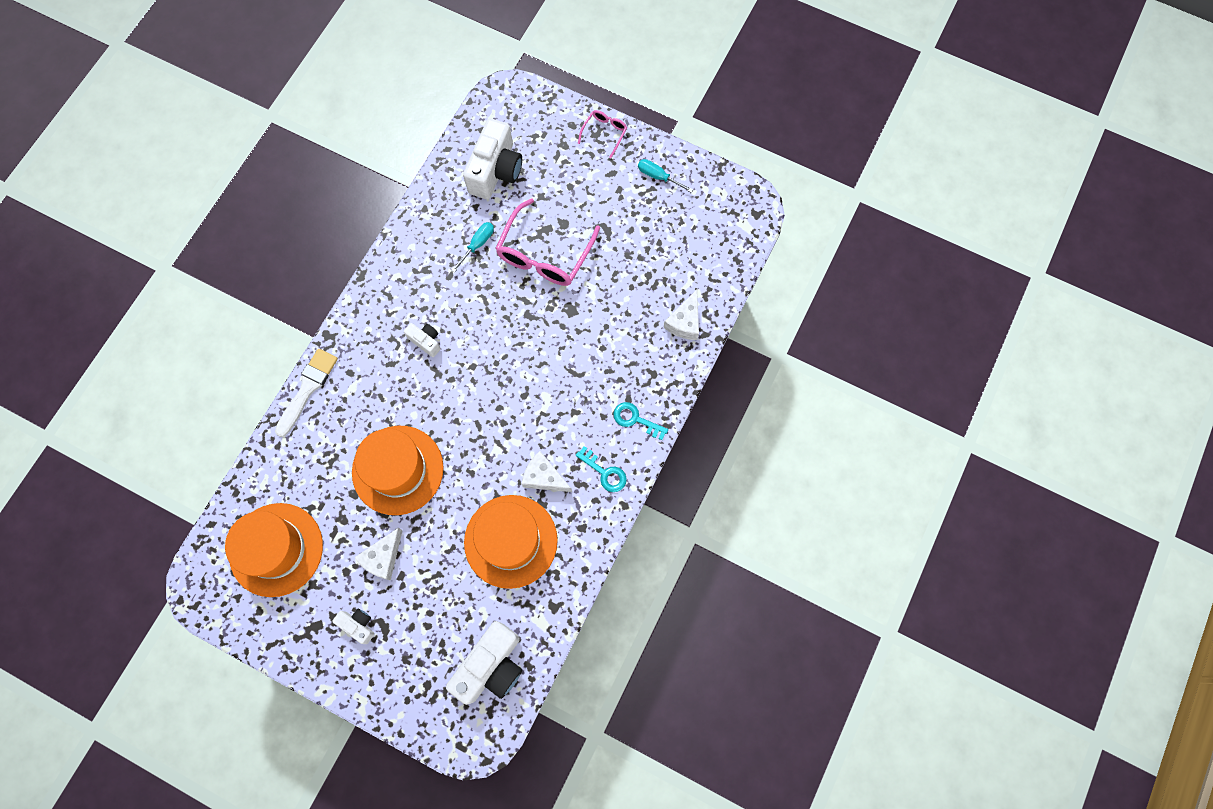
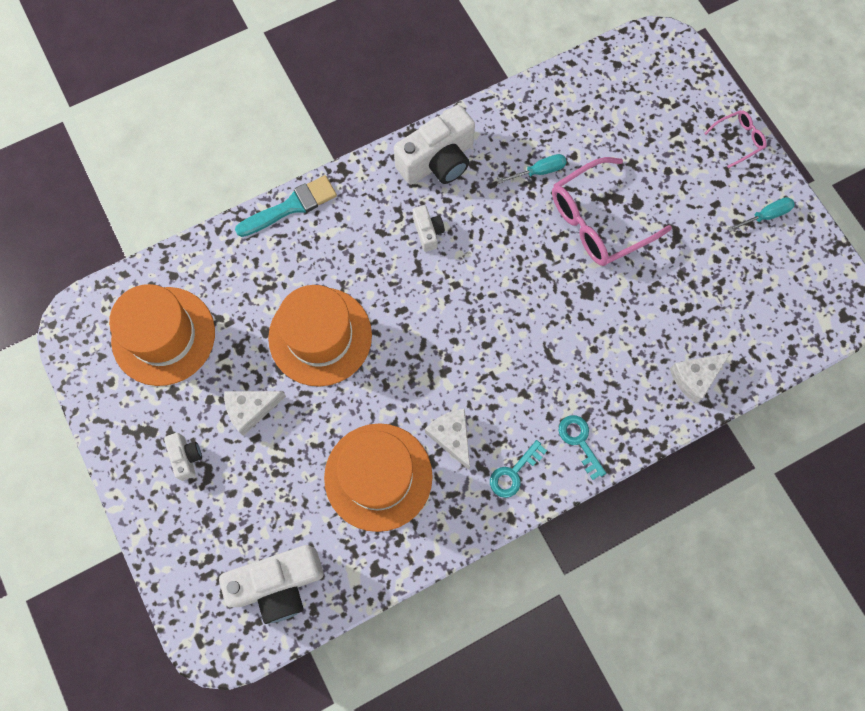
camera: 35 degrees right, 0 degrees up
(308, 388) = (291, 206): white brush -> turquoise brush
(495, 171) = (604, 111): white camera -> white camera (438, 161)
(605, 472) = (513, 473): turquoise key -> turquoise key turned 60 degrees clockwise
(658, 177) = (765, 216): turquoise screwdriver -> turquoise screwdriver turned 90 degrees clockwise

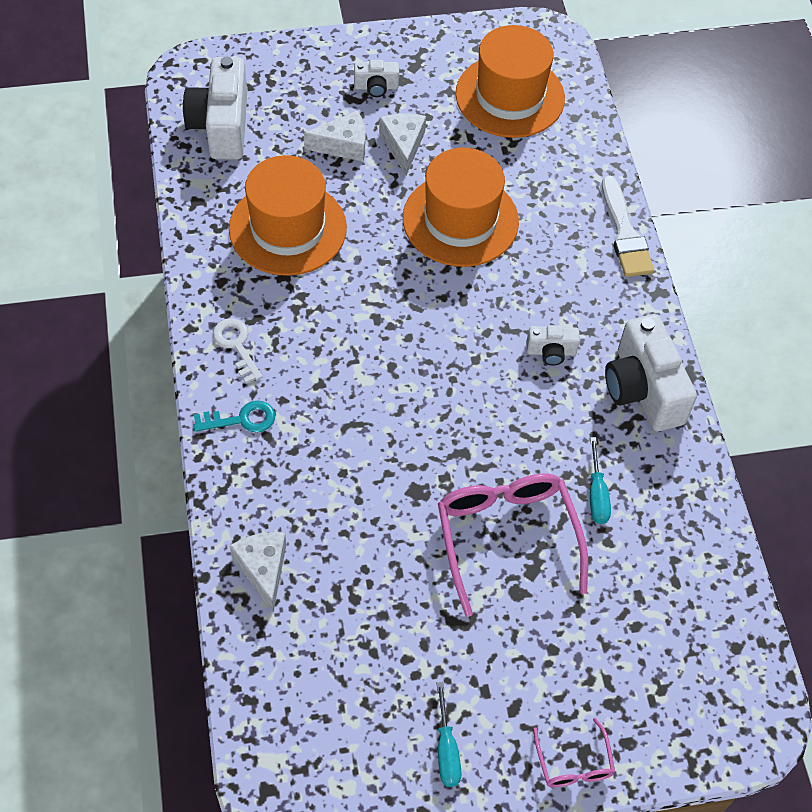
camera: 105 degrees right, 15 degrees down
(291, 206) = (625, 233): turquoise brush -> white brush
(451, 437) = (301, 302): white cheese -> white cheese (343, 145)
(513, 473) = (236, 346): turquoise key -> white key

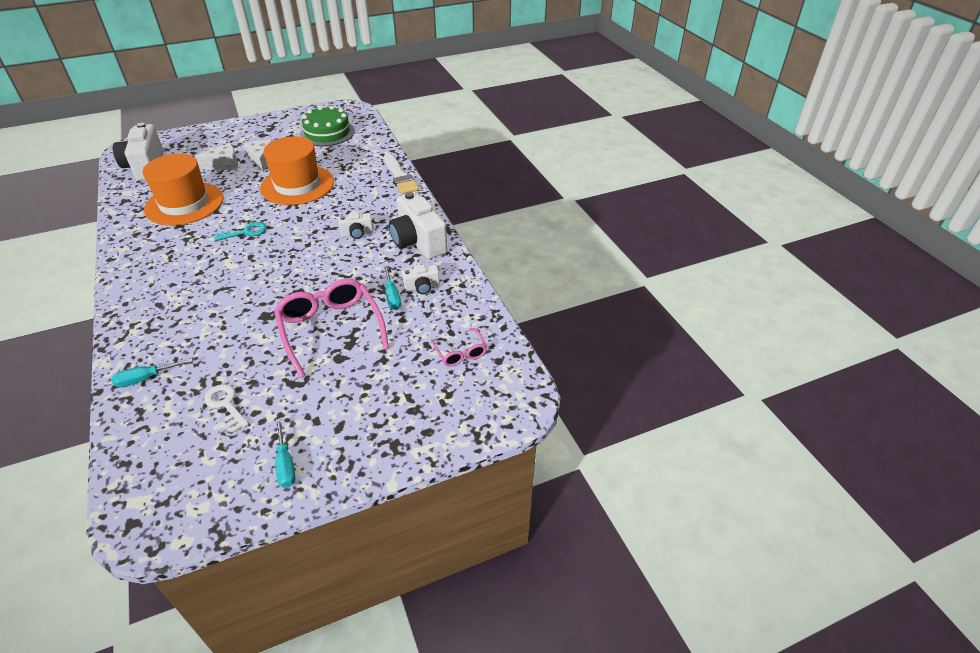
camera: 10 degrees left, 15 degrees down
(236, 346) = (142, 262): white key -> white key (225, 405)
(241, 419) = (141, 299): turquoise key -> turquoise key (245, 232)
(263, 569) = (146, 378): white cheese -> turquoise screwdriver
(376, 87) = (246, 139): white camera -> white camera (422, 287)
(510, 96) = (327, 133): orange hat -> green cake
(573, 763) = (387, 453): pink glasses -> pink glasses (460, 353)

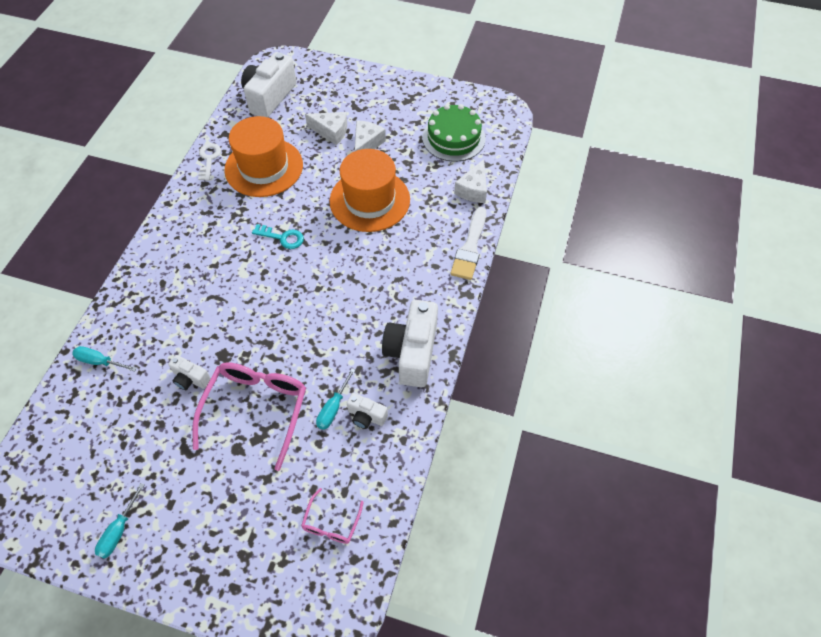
camera: 40 degrees right, 15 degrees up
(225, 405) = (127, 433): white key -> white key (209, 159)
(357, 233) = (369, 303): white camera -> white camera (190, 378)
(370, 150) = (473, 189): none -> white cheese

